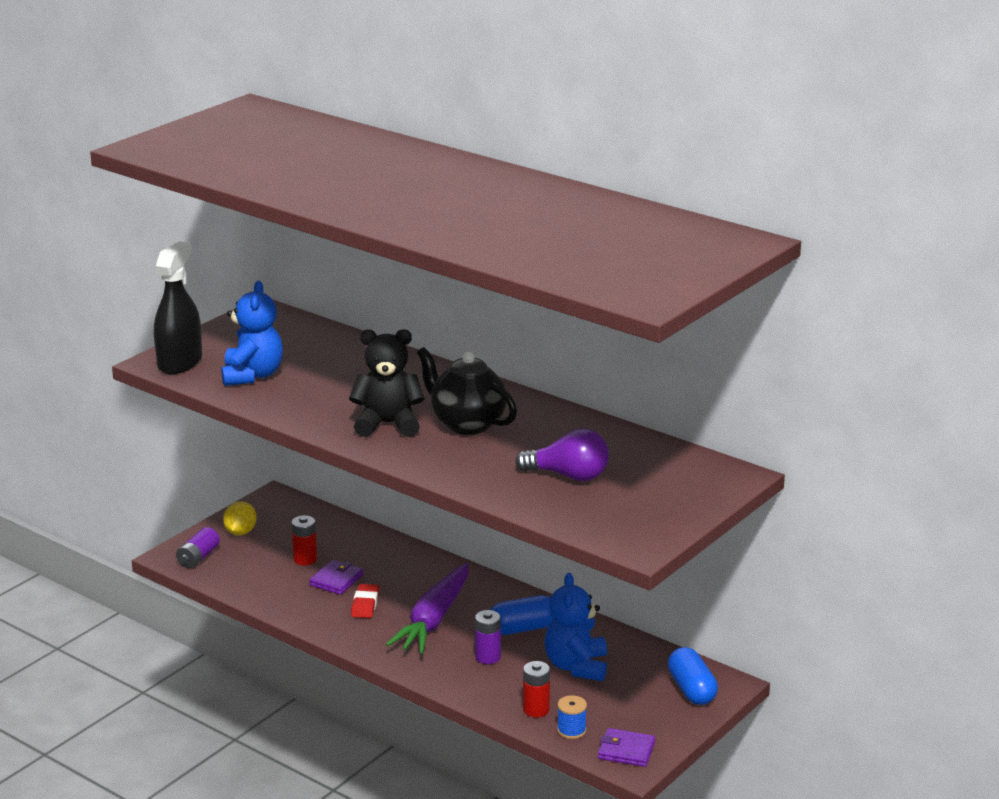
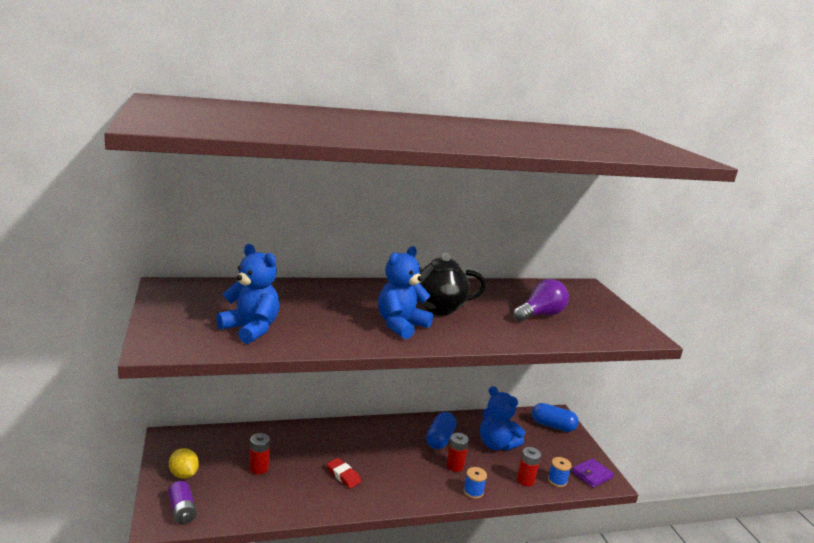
camera: 55 degrees left, 5 degrees down
(180, 363) = (176, 341): black spray bottle -> none
(336, 580) = (300, 470): purple wallet -> none
(388, 424) = (401, 325): black teddy bear -> blue teddy bear
(433, 620) = (393, 462): purple carrot -> none
(460, 685) = (473, 491): none -> blue spool
(488, 657) = (455, 466): purple battery -> red battery

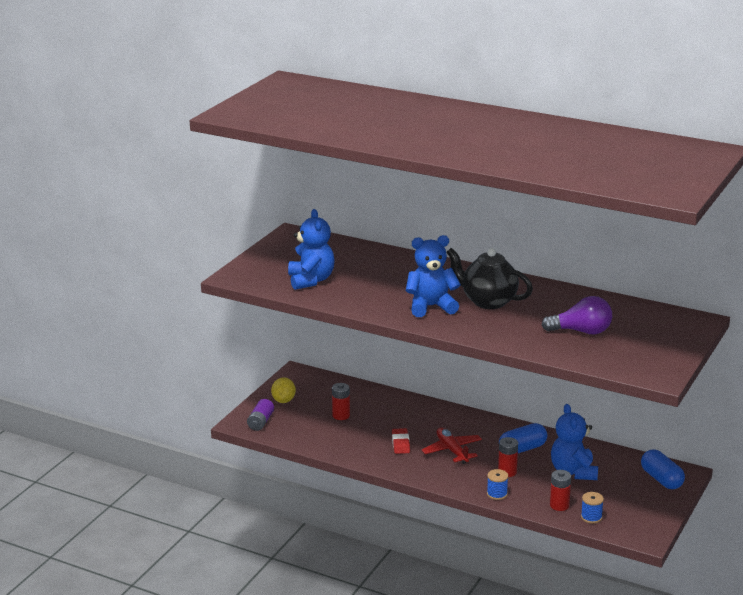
camera: 45 degrees right, 5 degrees up
(392, 464) = (452, 451): none -> red plane
(592, 475) = (636, 527): purple wallet -> none

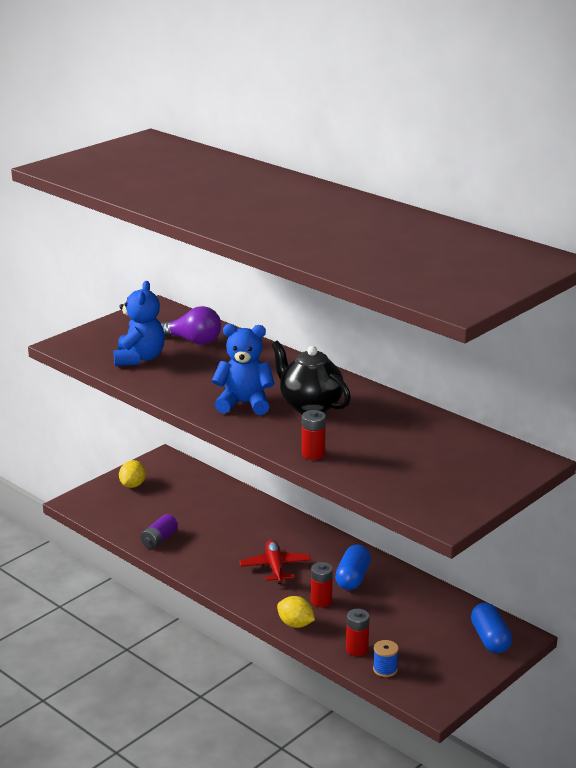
camera: 15 degrees right, 0 degrees up
(260, 422) = (96, 504): purple battery -> purple battery (159, 539)
(341, 415) = (181, 510): red battery -> red battery (313, 454)
(400, 443) = (225, 550): red eraser -> none
(497, 494) = (295, 624): blue spool -> yellow lemon
(522, 449) = (353, 578): blue capsule -> blue capsule turned 60 degrees counterclockwise
(573, 472) = (394, 613): blue teddy bear -> none
(581, 331) = (390, 454): purple light bulb -> purple light bulb (193, 341)

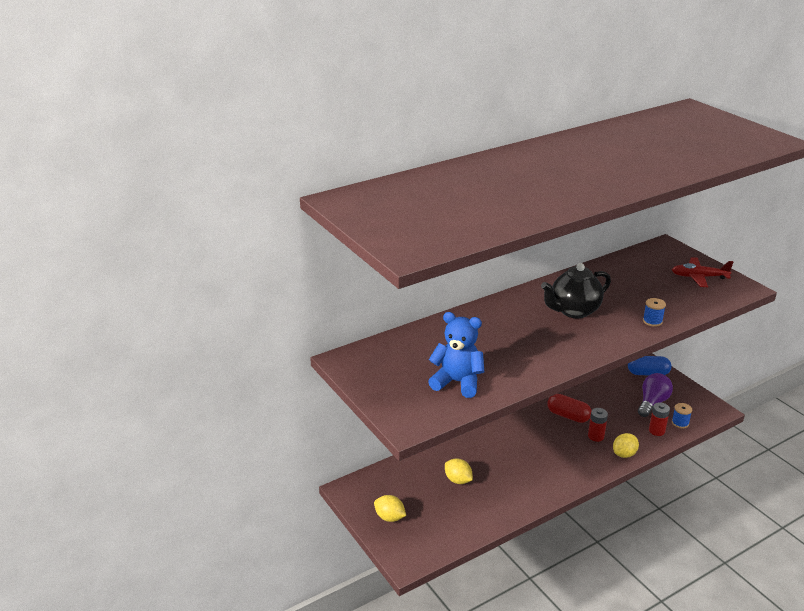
camera: 75 degrees left, 5 degrees up
(159, 539) = (489, 512): purple battery -> none
(193, 341) = (430, 349): purple light bulb -> purple light bulb (652, 403)
(201, 516) = (458, 480): none -> yellow lemon
(244, 403) = (563, 339): blue teddy bear -> none
(275, 567) = (546, 451): red plane -> red plane (699, 277)
(313, 454) = (652, 321): red battery -> blue spool
(353, 578) = (568, 416): blue capsule -> red capsule

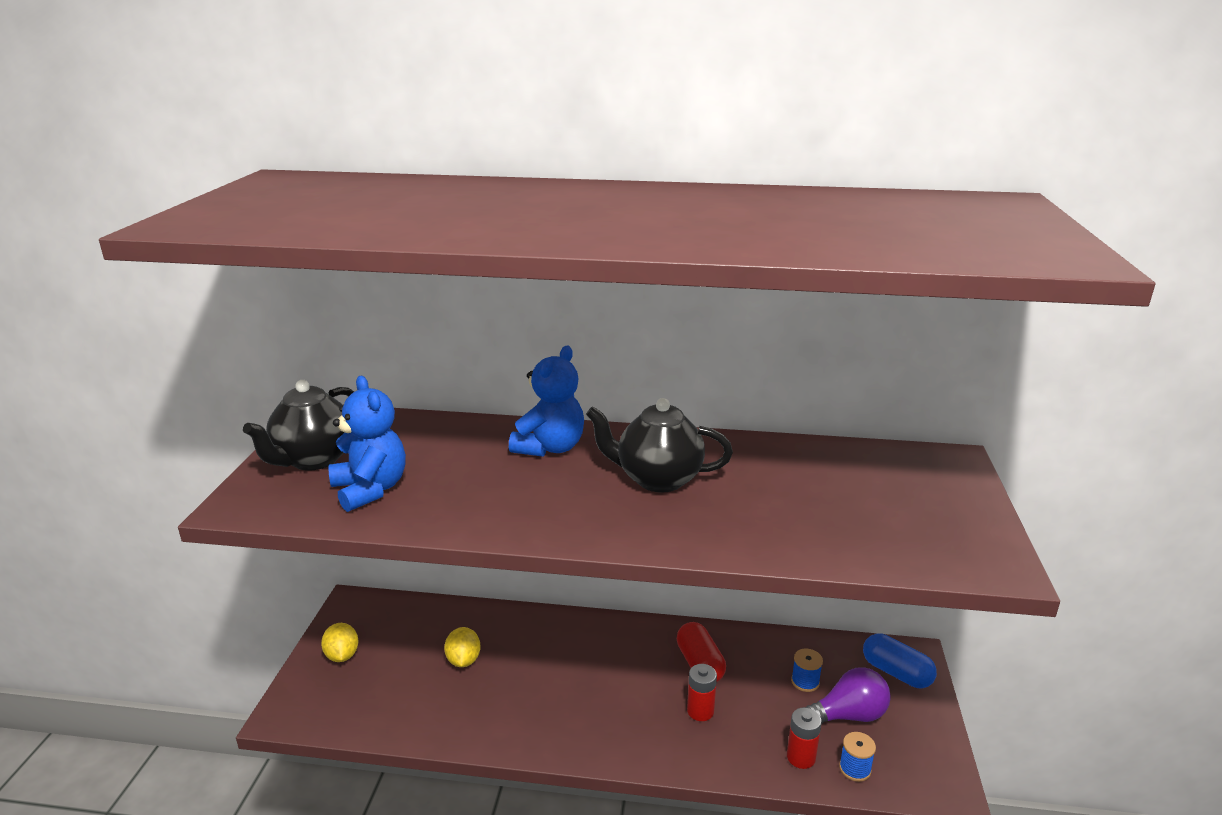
camera: 40 degrees right, 5 degrees down
(394, 383) = (313, 460): none -> black teapot
(499, 318) = (550, 448): none -> blue teddy bear
(624, 454) = (707, 759): yellow lemon -> none
(652, 321) = (747, 540): blue spool -> blue spool (805, 682)
(699, 277) = (936, 518): red plane -> none

